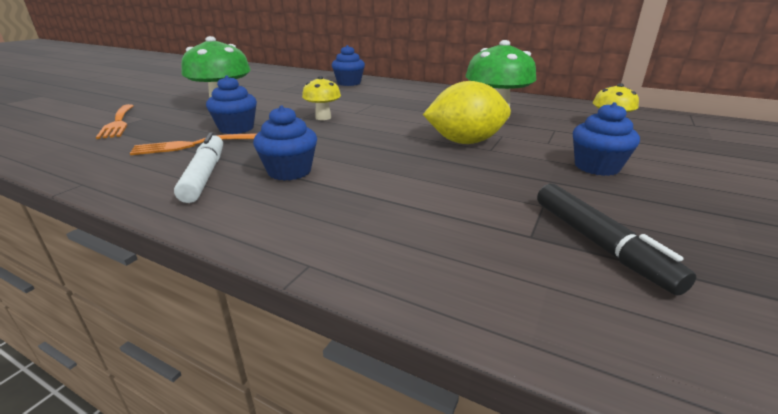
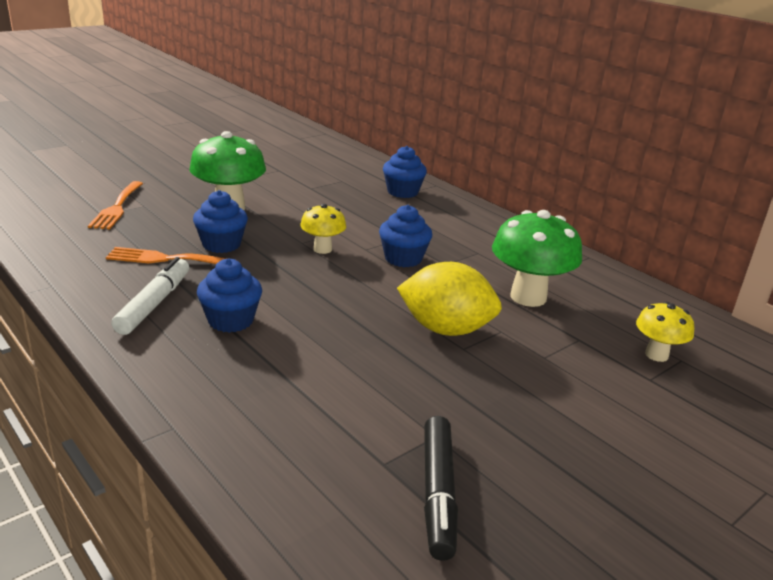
camera: 20 degrees right, 0 degrees up
(596, 167) = (557, 408): blue cupcake -> blue cupcake (403, 258)

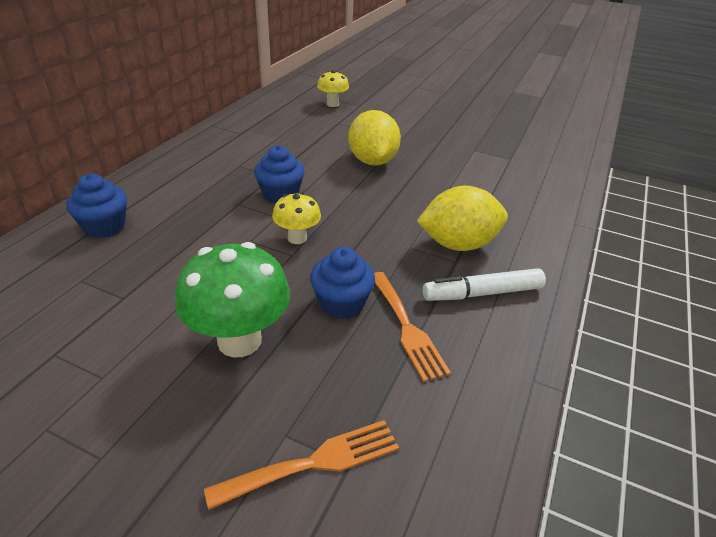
camera: 115 degrees left, 10 degrees up
(231, 320) = (458, 244): blue cupcake -> yellow lemon
(438, 493) = (508, 144): black marker -> none
(528, 297) = (299, 140): green mushroom -> none

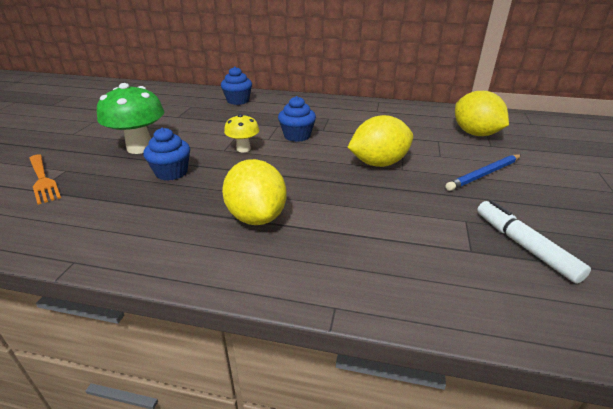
camera: 80 degrees right, 5 degrees down
(332, 104) = (475, 134): yellow mushroom -> yellow lemon
(407, 328) = (144, 199): orange fork -> none
(408, 123) = (484, 174): none -> blue pencil
(482, 293) = (184, 233): white marker -> white marker (524, 246)

